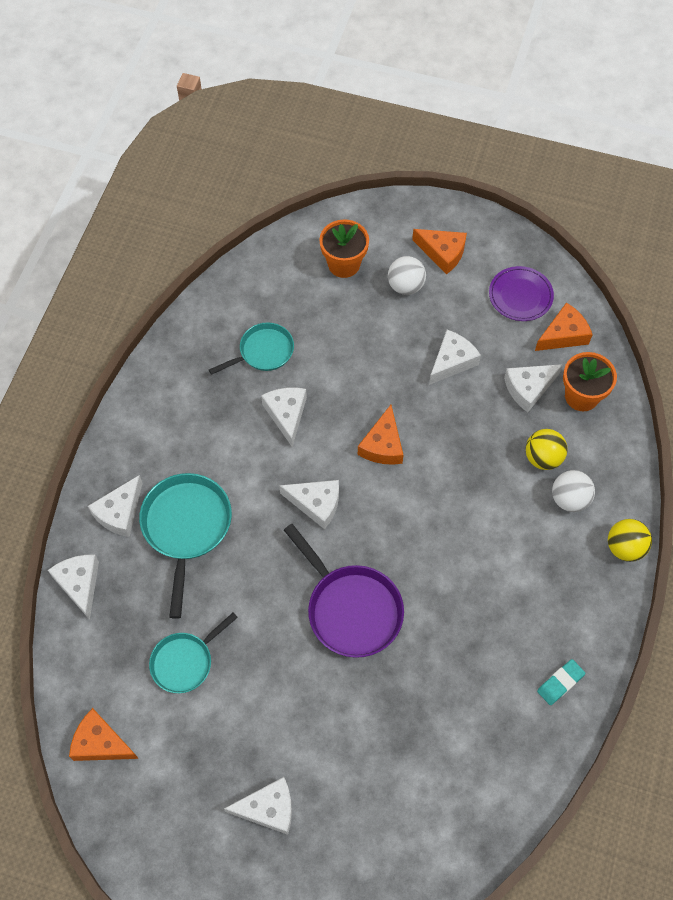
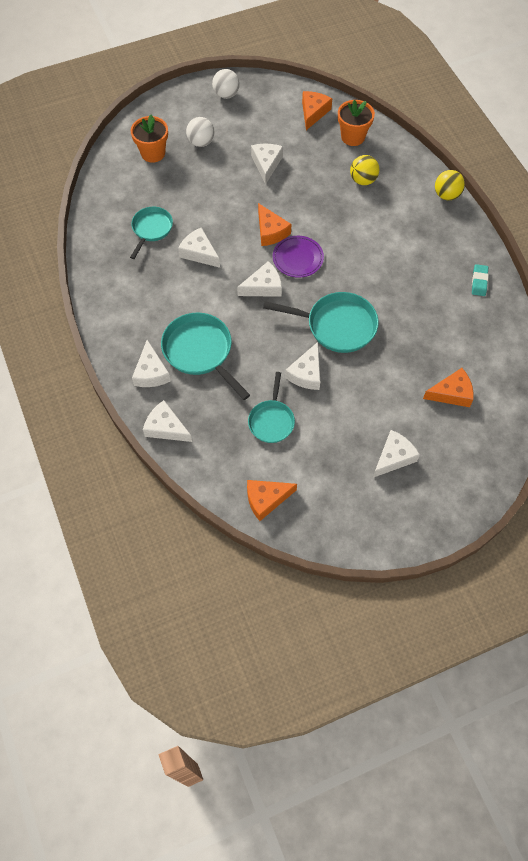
camera: 40 degrees left, 0 degrees up
(350, 609) = (336, 325): purple pan -> turquoise pan
(442, 253) = (205, 112): orange cheese -> orange cheese (451, 393)
(520, 295) = (270, 107): purple plate -> purple plate (298, 258)
(529, 388) = (321, 151): white cheese -> white cheese (306, 373)
(569, 499) = (396, 191): white ball -> white ball (226, 94)

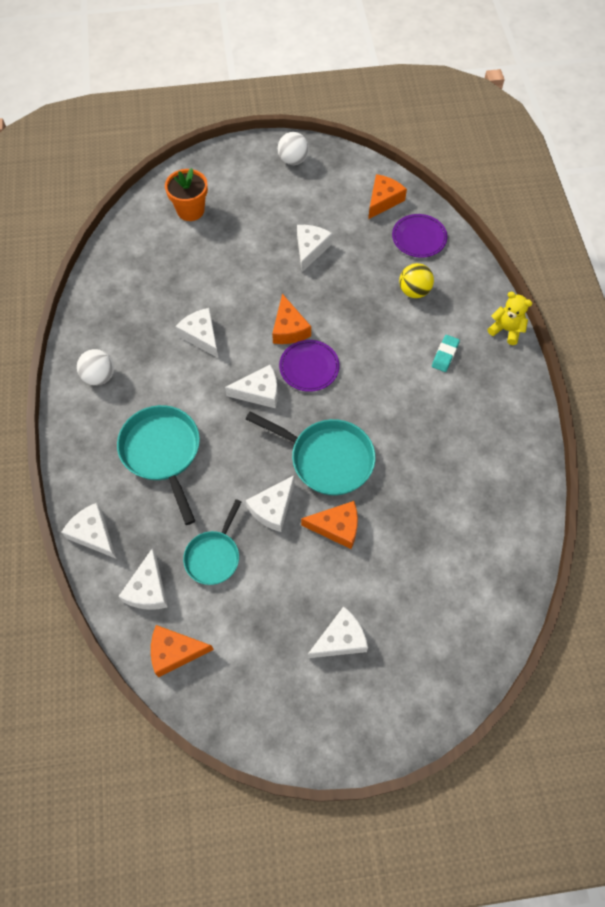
camera: 15 degrees right, 0 degrees up
(151, 229) = (158, 297): turquoise pan -> none
(151, 372) = (100, 464): white cheese -> white cheese (148, 589)
(201, 142) = (247, 209): white ball -> white ball (99, 376)
(353, 137) = (419, 238): orange flower pot -> purple plate
(446, 195) = (506, 330): yellow ball -> yellow teddy bear
(451, 393) = (435, 576): orange cheese -> orange cheese (336, 527)
(479, 282) = (512, 444): turquoise eraser -> turquoise eraser (445, 355)

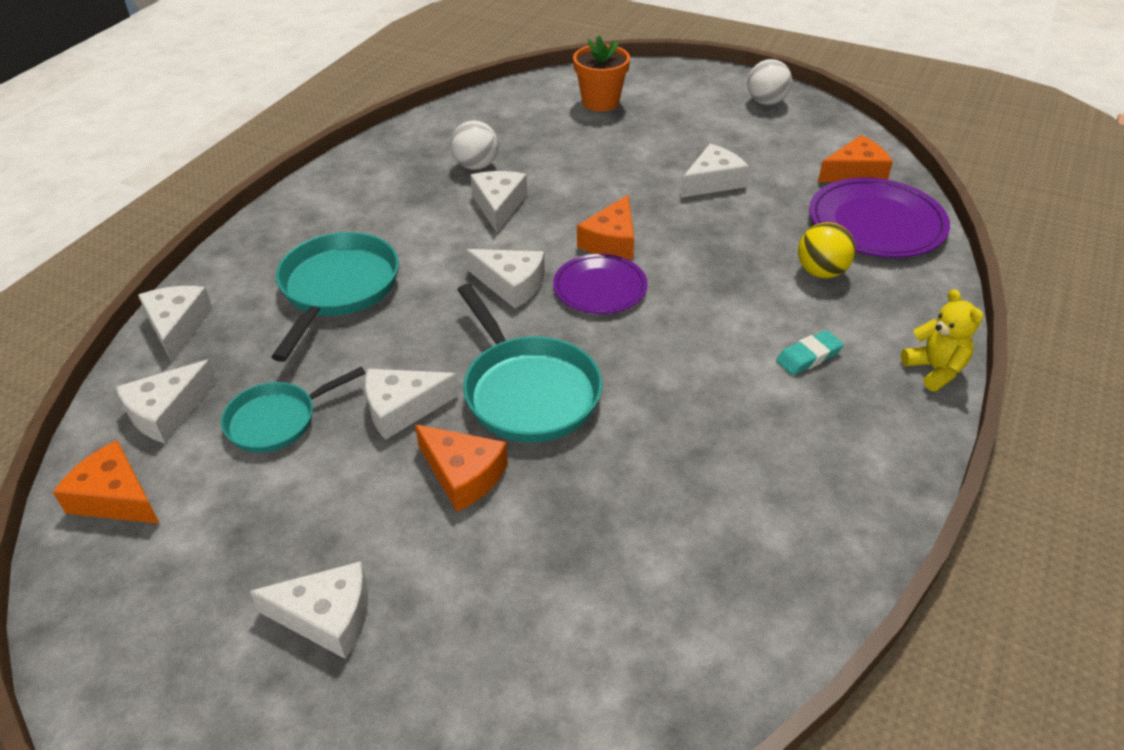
camera: 35 degrees right, 20 degrees down
(99, 376) = (350, 194): white ball -> white ball (476, 166)
(419, 238) = (876, 223): purple plate -> purple plate, size x1.56

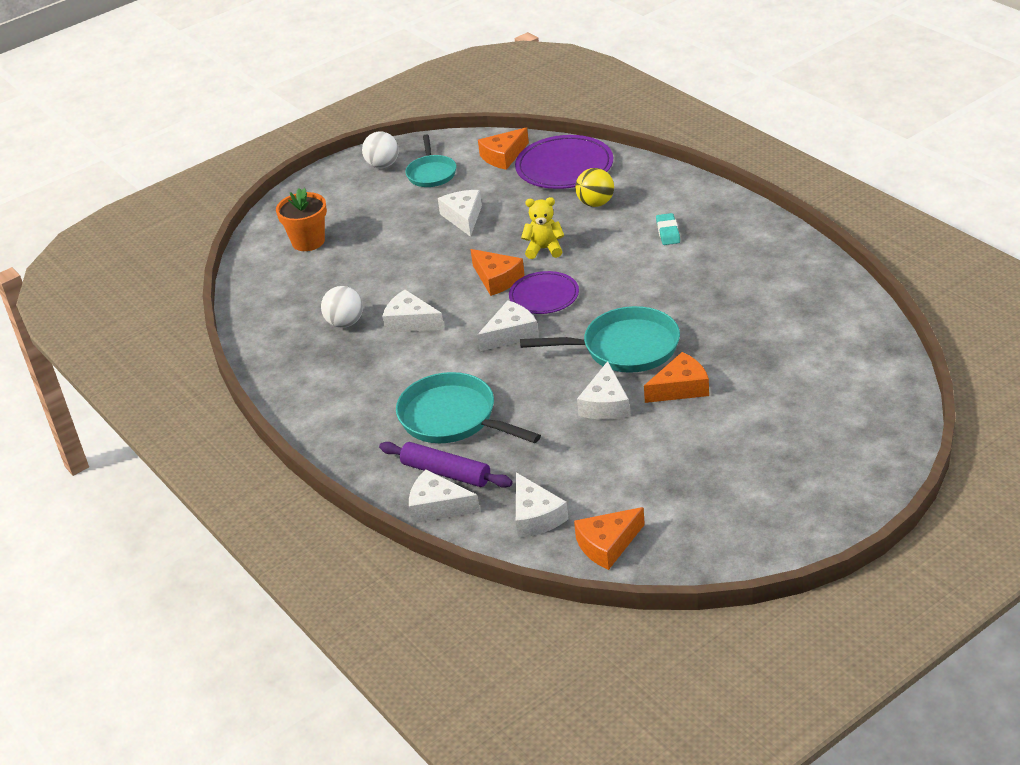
camera: 60 degrees left, 5 degrees down
(238, 314) = (446, 472): none -> purple rolling pin
(277, 420) = (579, 463): turquoise pan -> turquoise pan (431, 173)
(327, 617) = (759, 458): white cheese -> none
(855, 172) = (503, 156): orange cheese -> orange cheese turned 135 degrees counterclockwise
(935, 370) = (709, 192): yellow teddy bear -> yellow teddy bear (544, 249)

